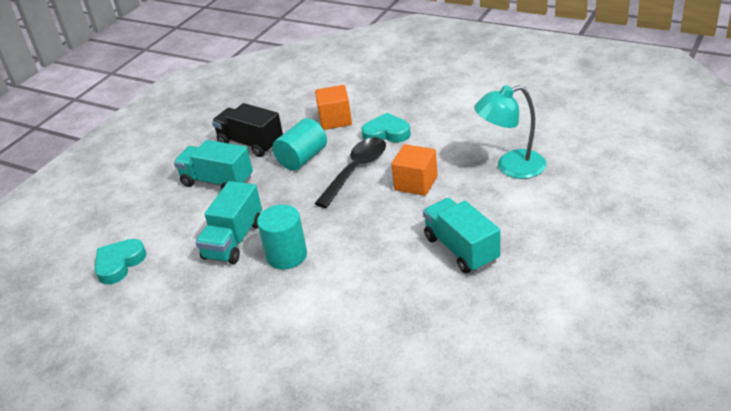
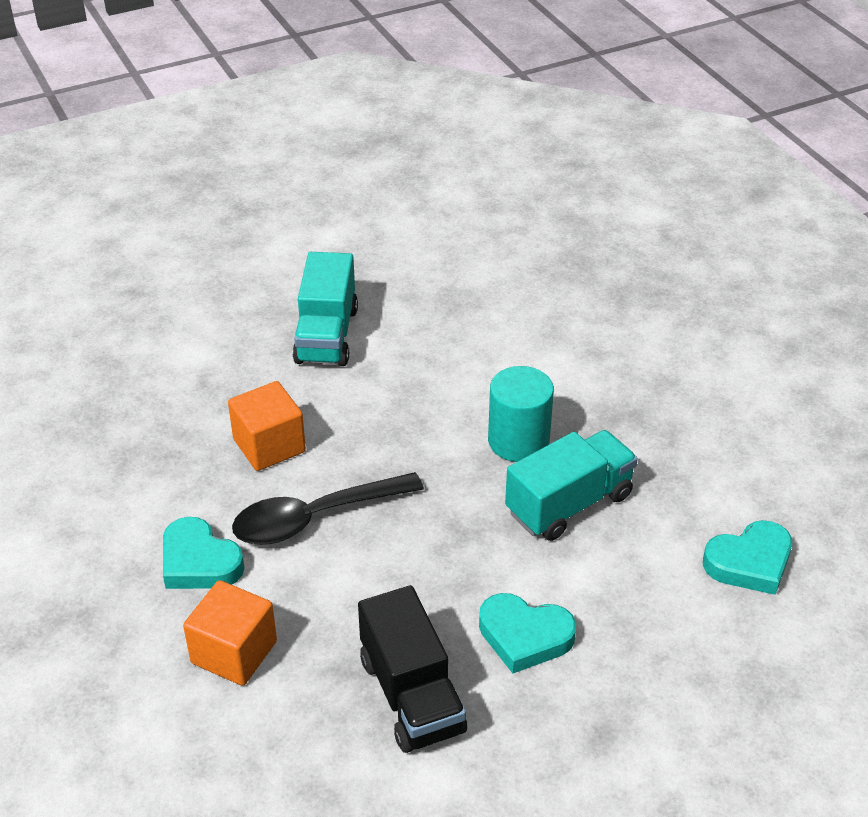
camera: 150 degrees left, 5 degrees up
(217, 181) = (524, 636): turquoise truck -> turquoise heart
(302, 158) = (363, 596): turquoise cylinder -> none
(511, 167) = (139, 396): turquoise lamp -> none

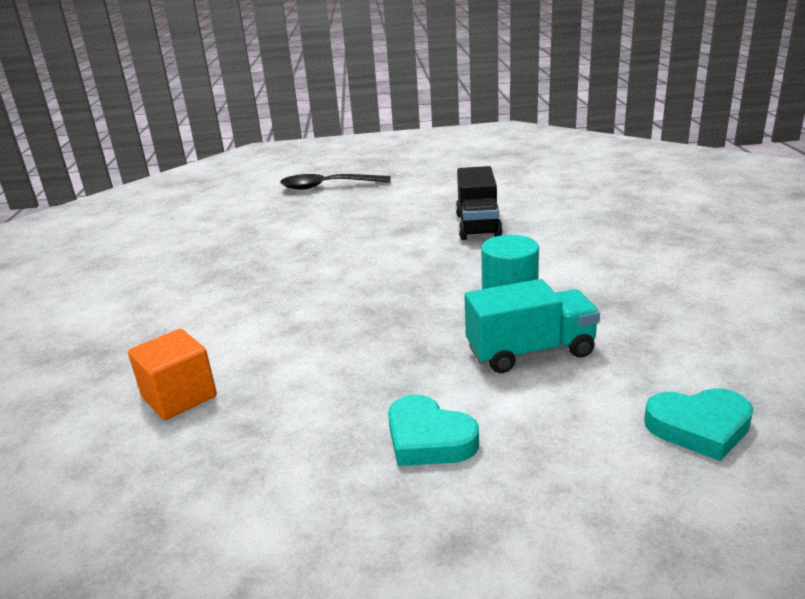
camera: 25 degrees right, 15 degrees down
(199, 562) = (207, 337): turquoise heart -> none
(269, 445) = (314, 282): orange cube -> none
(314, 518) = (312, 326): black spoon -> black spoon (327, 186)
(326, 335) = (401, 233): turquoise truck -> none
(411, 695) = (293, 461): black truck -> black truck (478, 226)

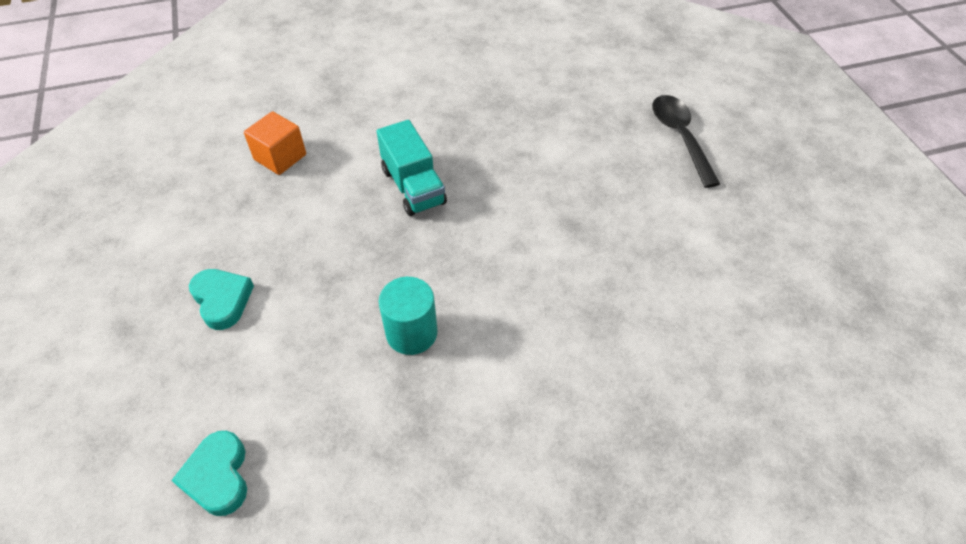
camera: 75 degrees right, 25 degrees up
(428, 439) = (222, 300): turquoise heart -> turquoise heart turned 120 degrees clockwise
(478, 226) = (595, 288): black truck -> none
(530, 352) = (331, 354): turquoise truck -> turquoise truck (413, 186)

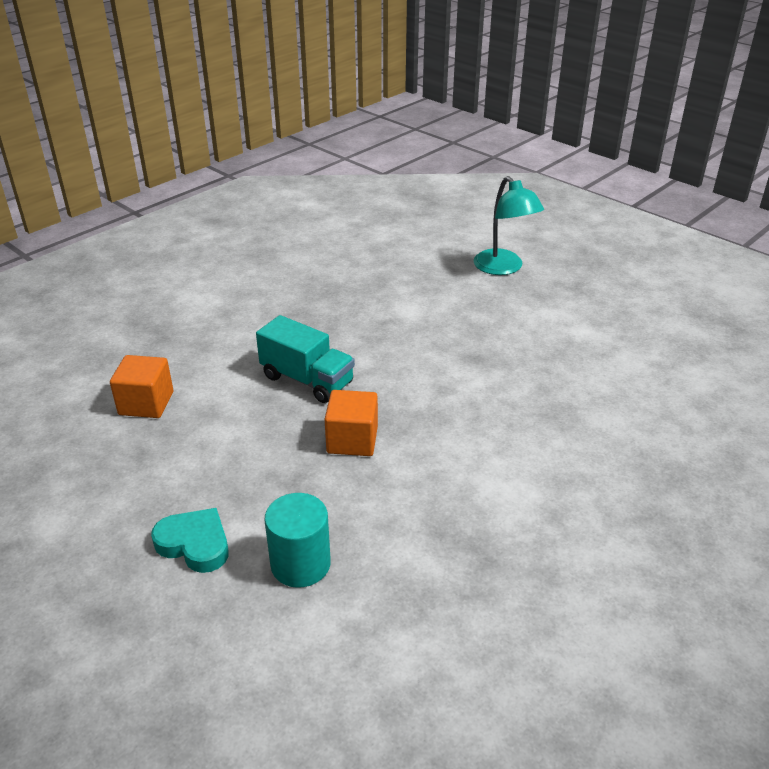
camera: 30 degrees left, 15 degrees down
(218, 476) = (329, 689): turquoise heart -> none
(404, 261) = (352, 440): none -> orange cube
(411, 333) = (410, 491): turquoise cylinder -> turquoise cylinder (300, 564)
(680, 137) = (503, 268): black spoon -> turquoise lamp

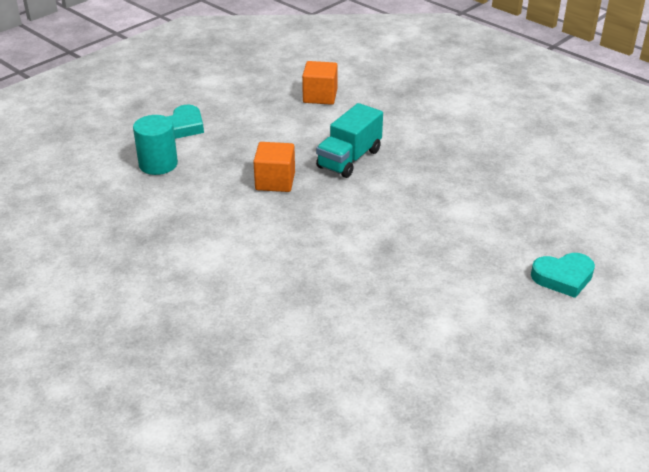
camera: 90 degrees right, 0 degrees up
(503, 268) = (563, 277): turquoise lamp -> turquoise heart

